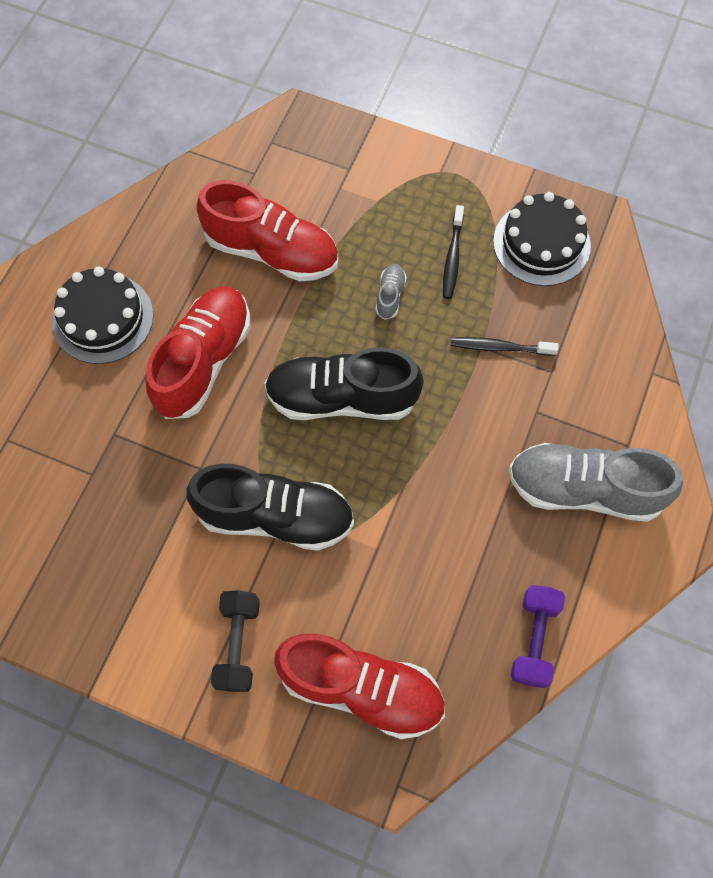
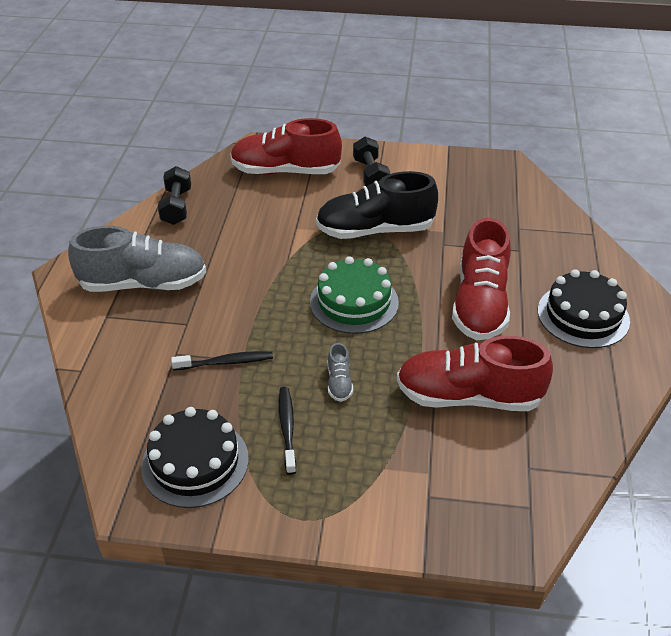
camera: 165 degrees right, 25 degrees down
(342, 398) = (354, 302): black shoe -> green cake
(534, 639) = (176, 207): purple dumbbell -> black dumbbell

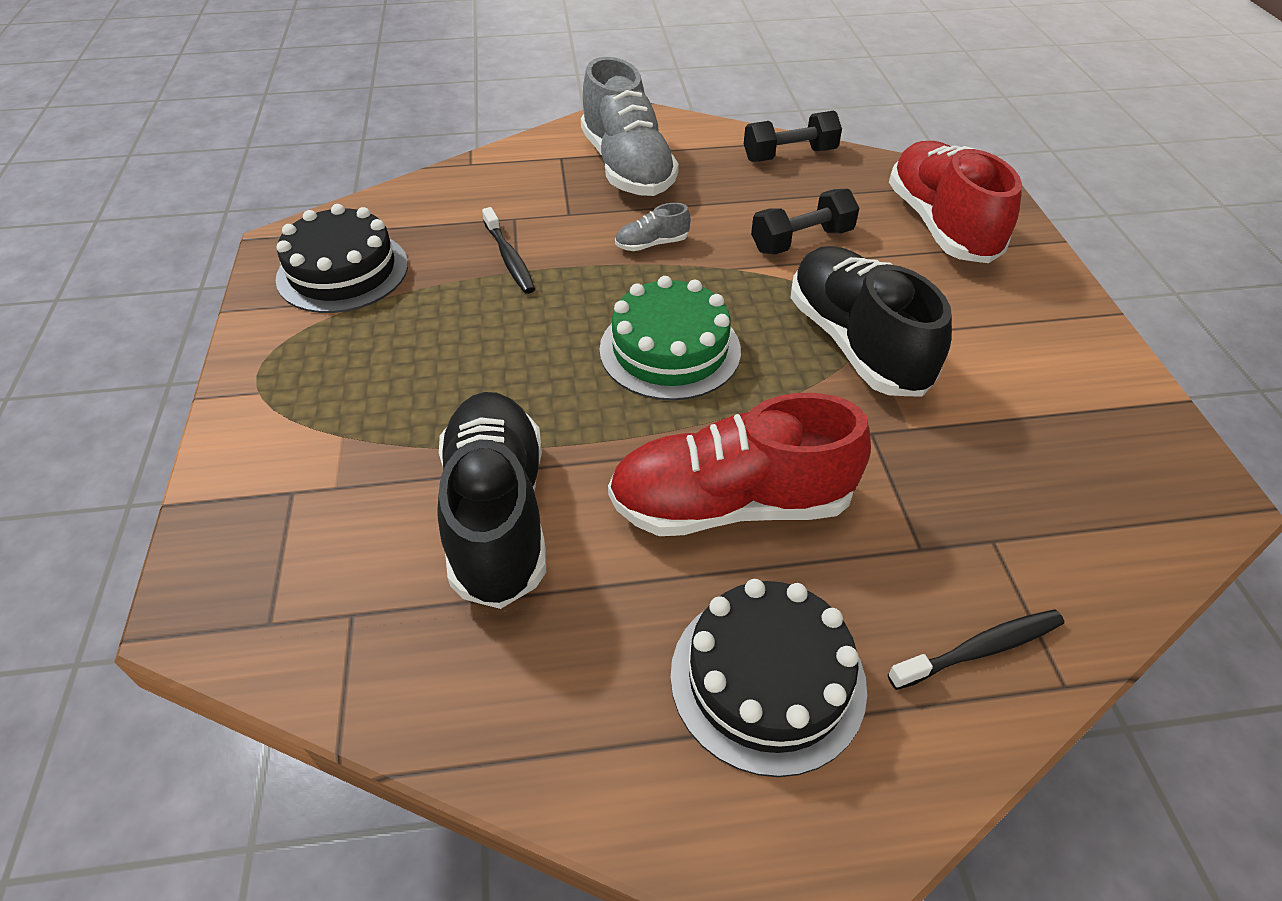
camera: 75 degrees right, 5 degrees up
(287, 429) = (403, 332): black toothbrush -> black toothbrush (979, 650)
(339, 382) = (496, 364): grey shoe -> grey shoe (652, 244)
(370, 175) = (1005, 313): black dumbbell -> black dumbbell (801, 240)
(468, 397) = (497, 515): red shoe -> black shoe

